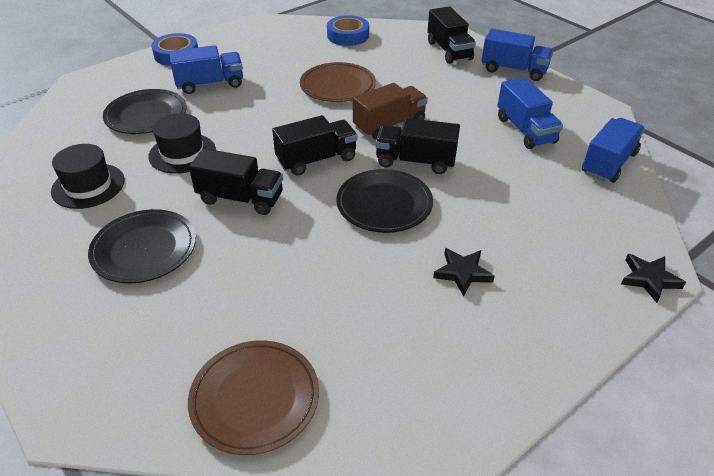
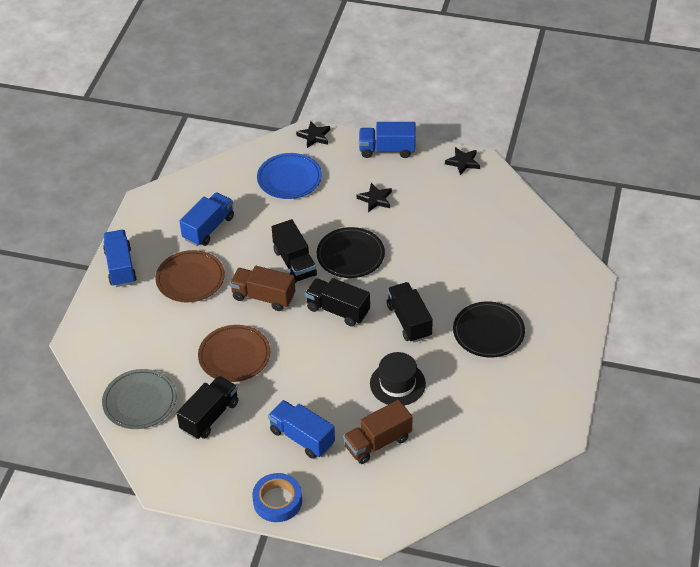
camera: 125 degrees left, 5 degrees up
(88, 186) = (473, 405): black hat -> none
(146, 115) = (378, 442): black plate -> brown truck
(255, 398) = (518, 228): brown plate -> brown plate (190, 279)
(348, 35) = (140, 401): blue tape -> grey plate
(449, 51) = (116, 319): black truck -> black truck (210, 416)
(463, 426) = (463, 162): none -> black star
(567, 217) = (289, 179): none -> blue plate
(608, 163) = (216, 179): blue truck -> blue truck (387, 150)

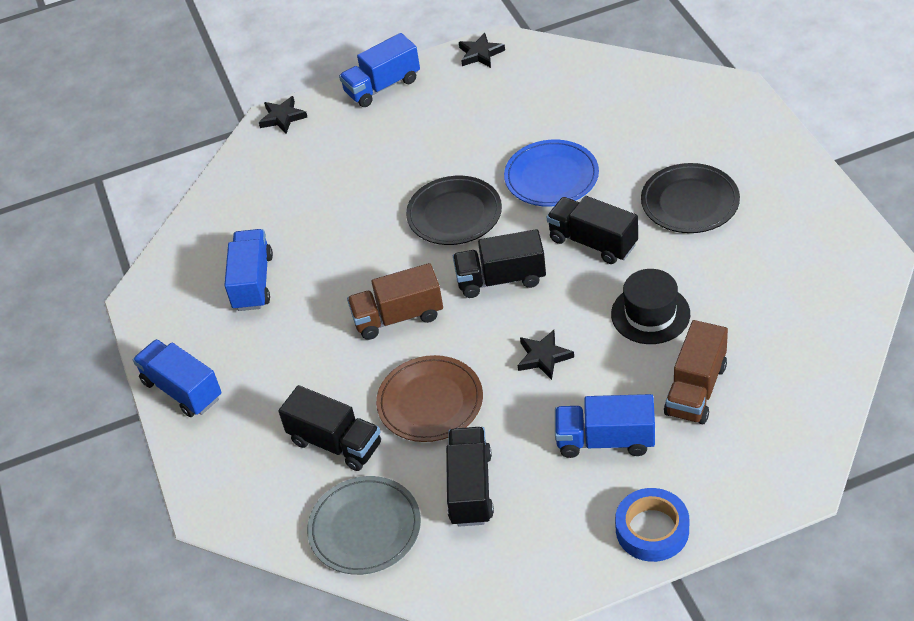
camera: 30 degrees left, 0 degrees up
(190, 279) = (287, 350): brown plate -> none
(289, 179) = (298, 176): blue plate -> blue plate (551, 177)
(294, 263) = (397, 259): black truck -> black truck (335, 443)
(375, 199) = (422, 142): black star -> black star (543, 357)

